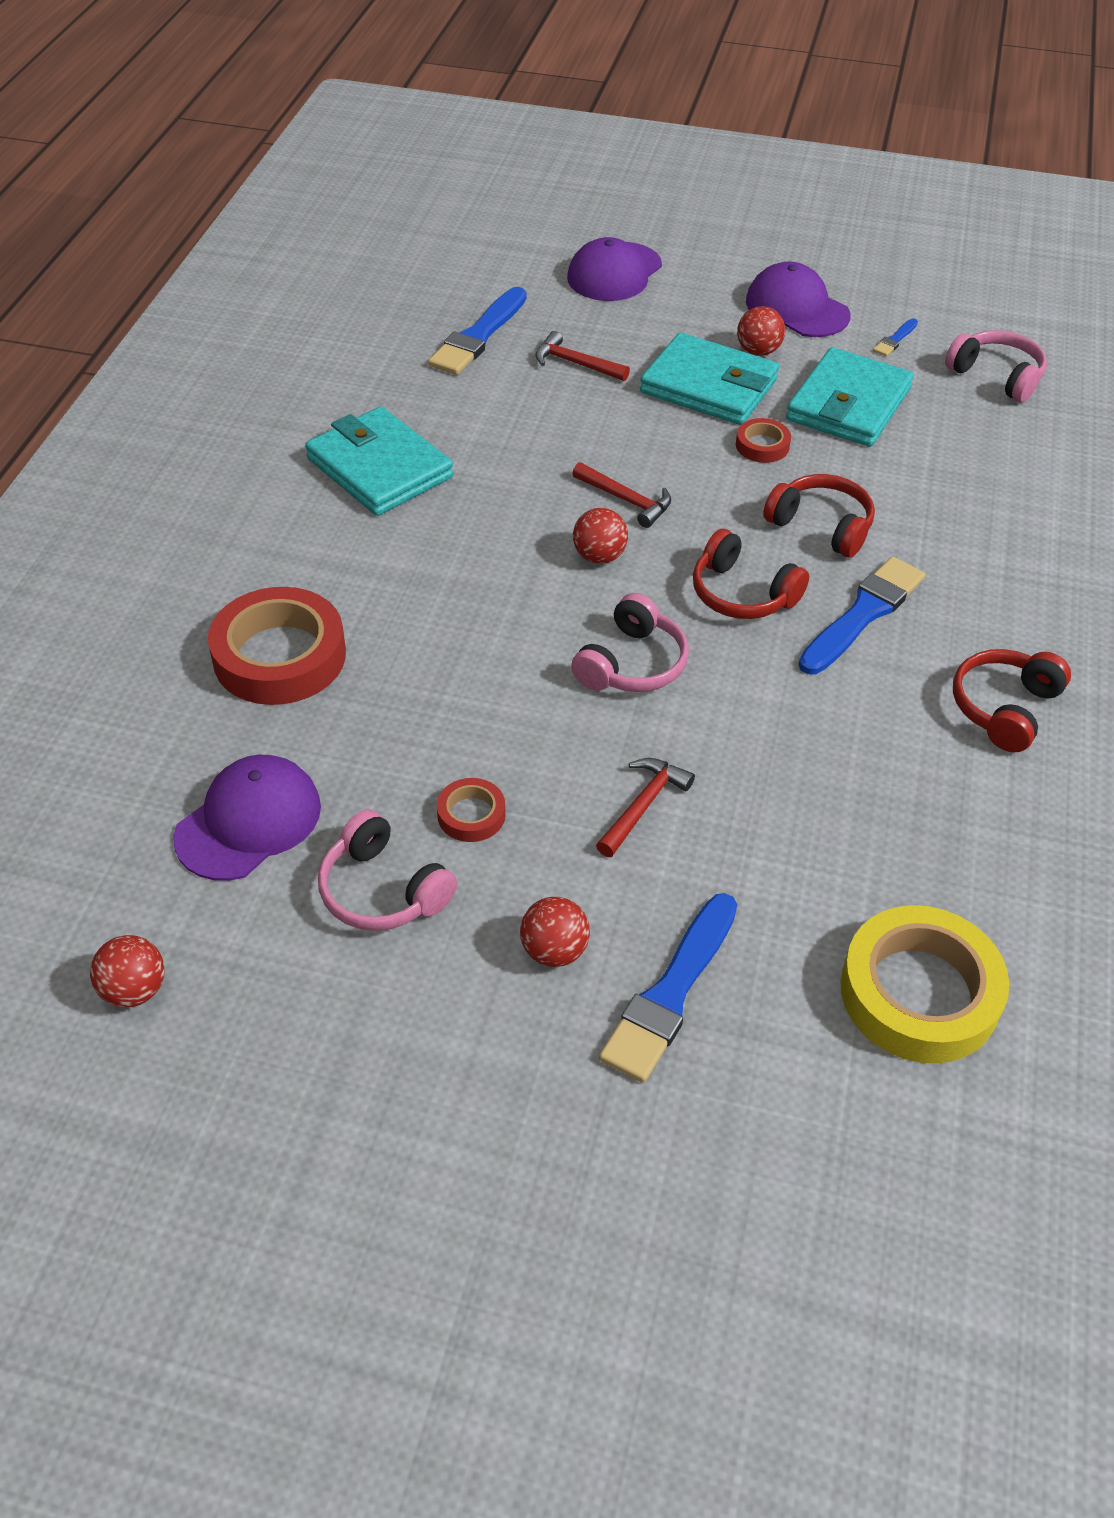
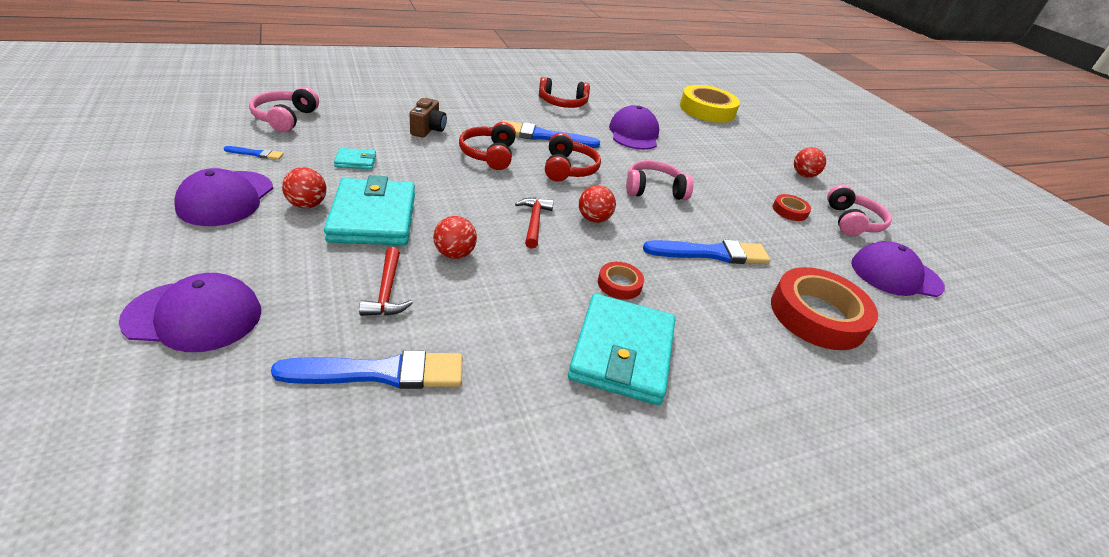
camera: 130 degrees left, 10 degrees down
(134, 990) = (988, 270): red ball -> red ball (454, 254)
(643, 805) = (720, 170): red hammer -> none
(670, 993) = (777, 150): blue brush -> blue brush (711, 253)
(762, 445) = (429, 184): red tape -> red tape (619, 284)
(835, 753) = (634, 133): none -> purple cap
(848, 404) = (356, 161): turquoise wallet -> turquoise wallet, size x0.44
(925, 491) = (428, 130): none -> brown camera

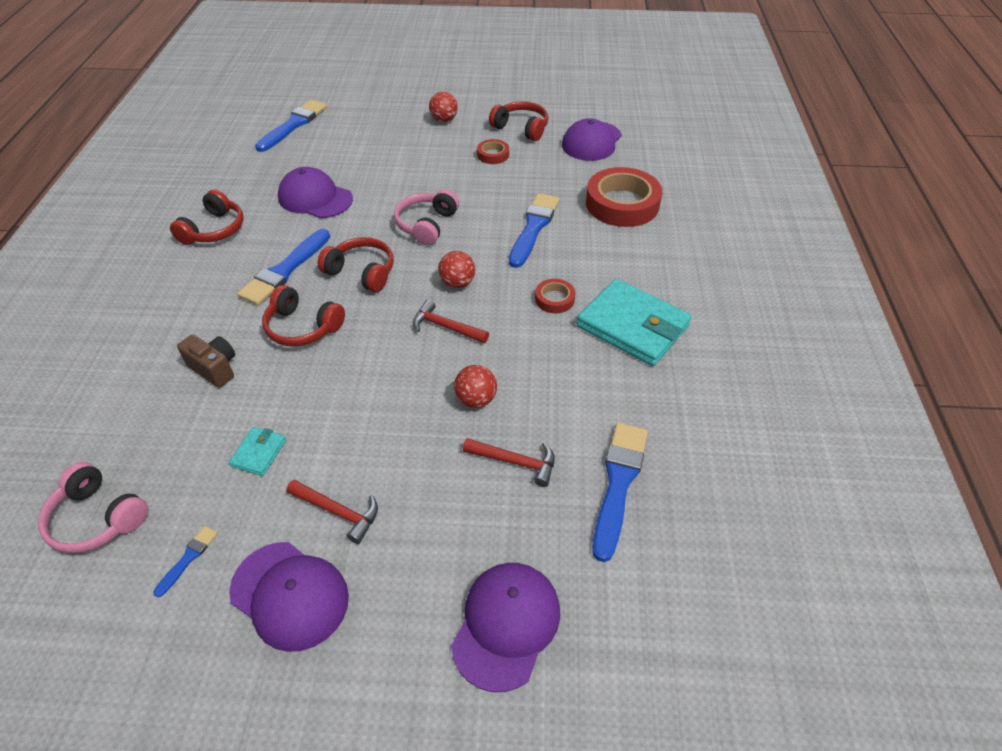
camera: 60 degrees left, 10 degrees up
(307, 205) = (338, 512): red ball -> red hammer
(373, 217) = (387, 454): turquoise wallet -> none
(707, 110) = (293, 125): yellow tape -> blue brush
(852, 222) = (521, 128): pink headphones -> red headphones

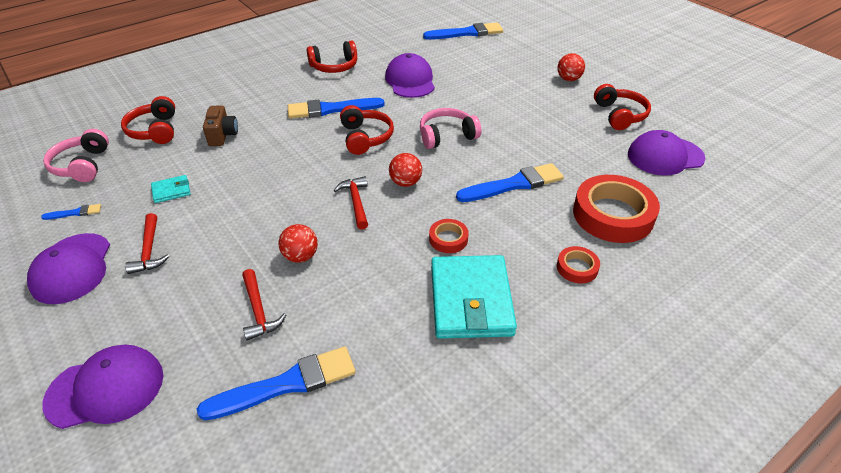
camera: 50 degrees right, 5 degrees down
(302, 327) = (289, 145): red headphones -> red headphones (155, 130)
(493, 155) = (566, 120): red tape -> red tape (577, 268)

